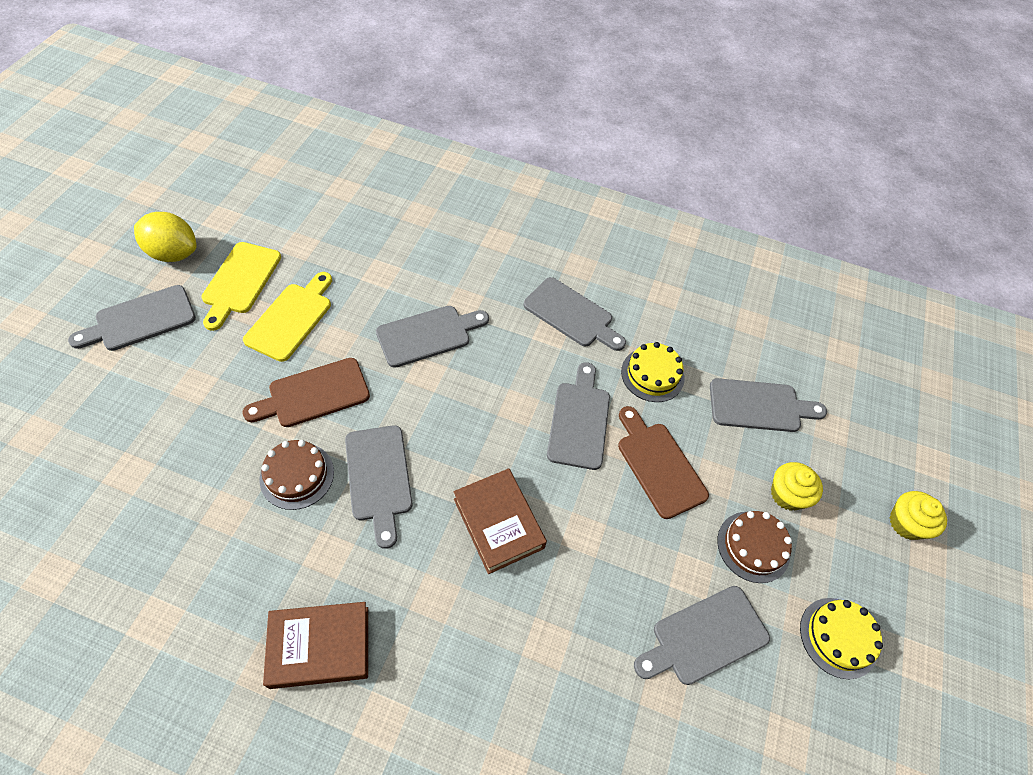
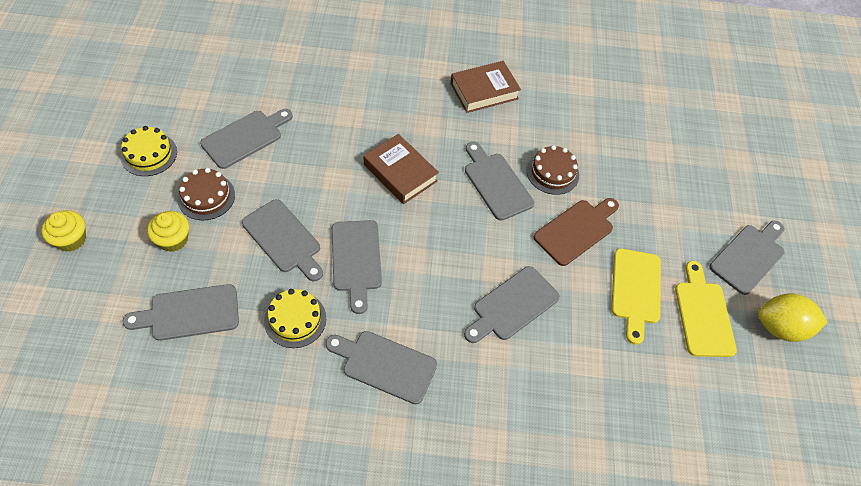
camera: 165 degrees right, 0 degrees up
(658, 465) = (284, 239): brown cutting board -> grey cutting board

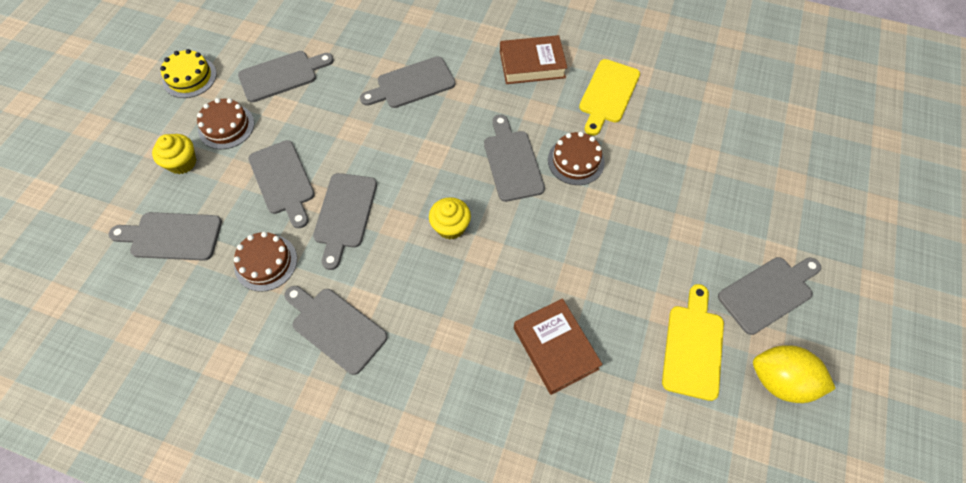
camera: 20 degrees right, 5 degrees up
(71, 239) = (94, 146): yellow cupcake -> yellow cupcake (450, 226)
(295, 319) = (266, 262): yellow cake -> brown cake
(400, 173) = (418, 134): brown book -> brown book (555, 348)
(512, 305) = (486, 293): grey cutting board -> grey cutting board (412, 84)
(576, 230) = (581, 226): brown cutting board -> none
(635, 290) = (625, 304): yellow cutting board -> yellow cutting board (608, 94)

